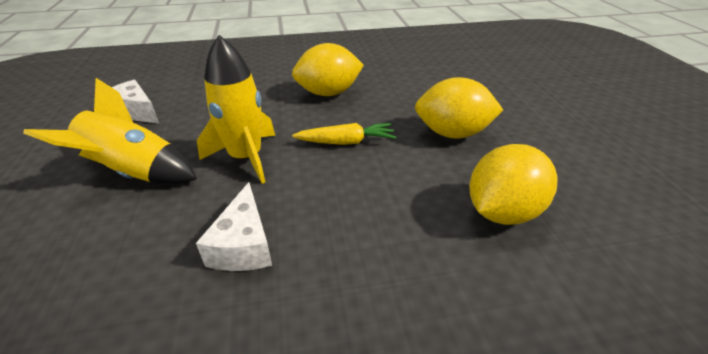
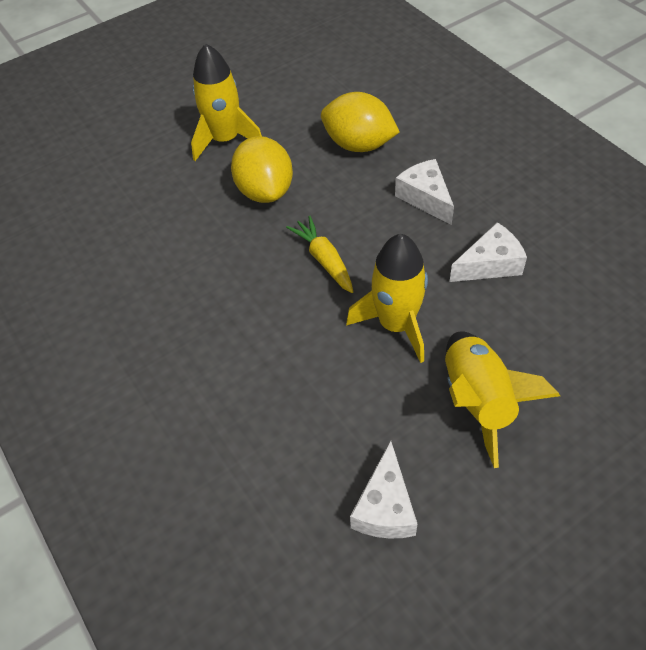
camera: 110 degrees left, 15 degrees up
(328, 93) = (229, 318): yellow lemon -> none
(380, 234) = (425, 198): none -> white cheese
(538, 128) = (225, 139): none -> yellow rocket

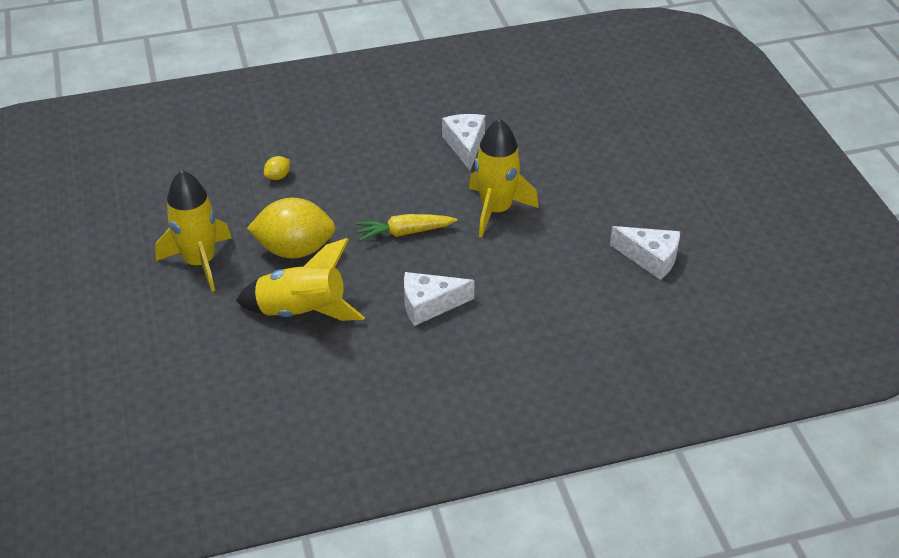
camera: 75 degrees left, 10 degrees down
(359, 145) = (278, 177): yellow lemon -> yellow lemon, size x0.41
(425, 198) = (372, 157): white cheese -> white cheese (429, 305)
(477, 400) = (584, 190): yellow rocket -> yellow rocket (302, 312)

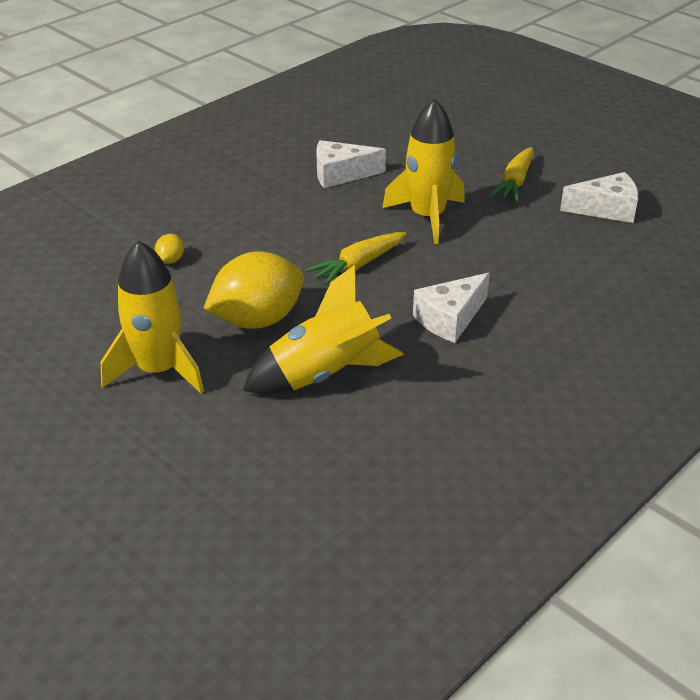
camera: 30 degrees left, 5 degrees down
(465, 145) = (341, 174): white cheese -> white cheese turned 60 degrees counterclockwise
(598, 204) = (515, 182): none -> yellow carrot

